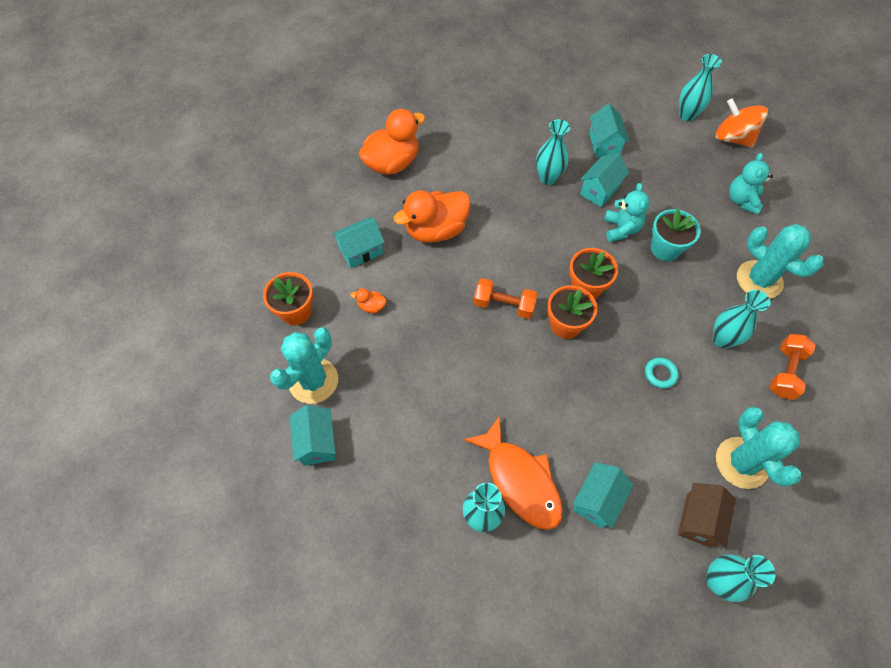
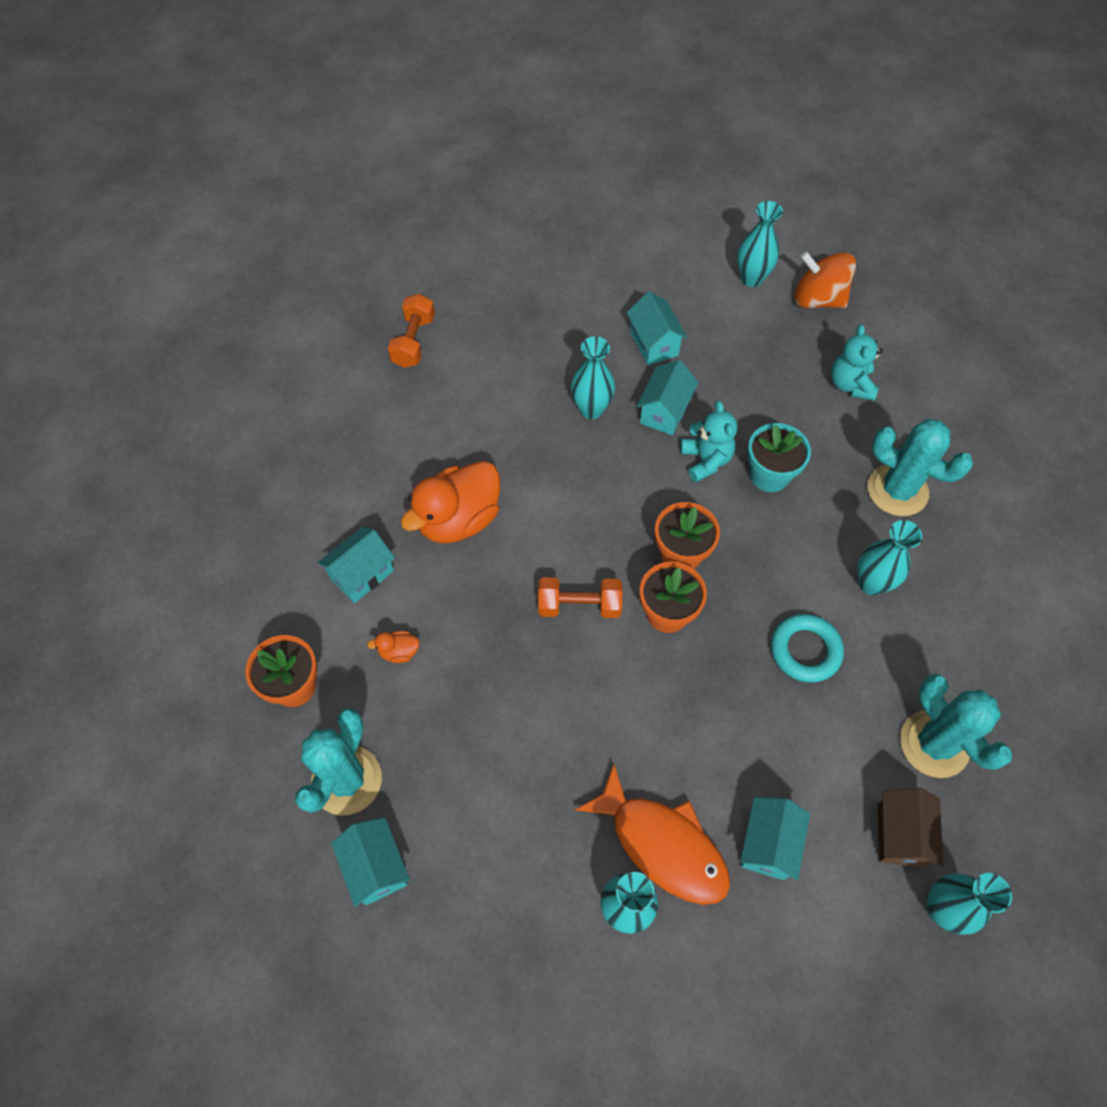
camera: 15 degrees left, 0 degrees up
(392, 163) = (371, 434): orange duck -> none
(660, 374) = (805, 650): turquoise ring -> turquoise ring, size x1.62
(785, 372) = (958, 608): orange dumbbell -> orange dumbbell (413, 341)

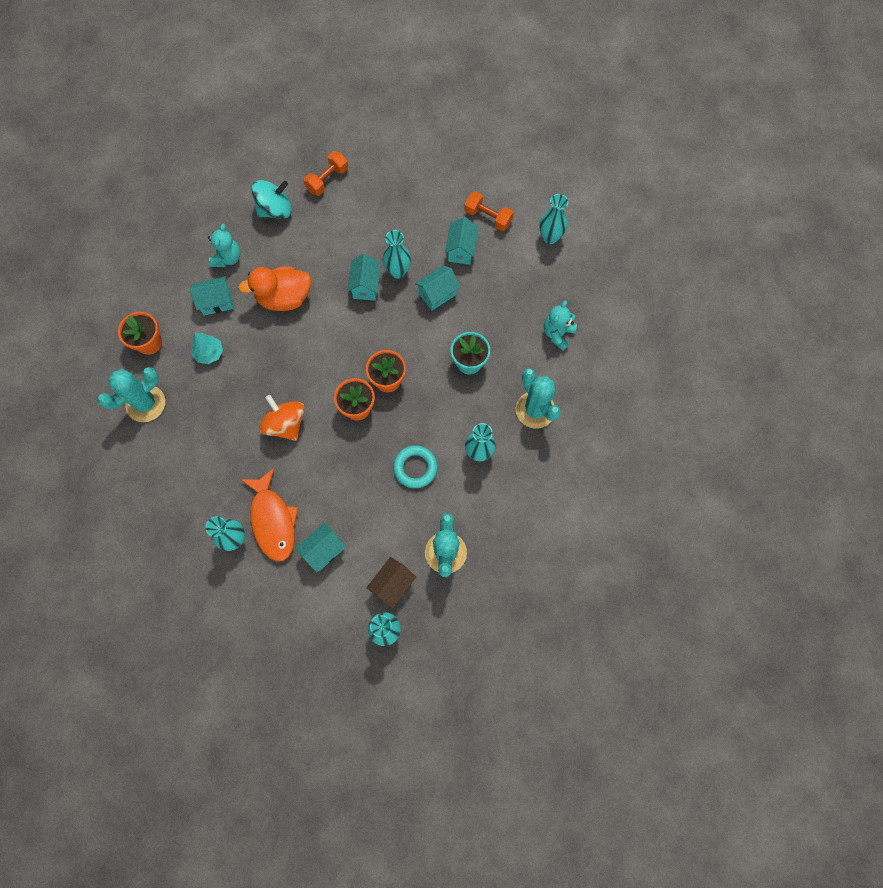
camera: 30 degrees right, 10 degrees up
(366, 411) = (275, 210): none -> turquoise spinning top
(376, 867) = (134, 453): turquoise house -> turquoise house (366, 286)
(399, 652) = (209, 353): orange duck -> turquoise tree
(579, 605) = (315, 379): orange dumbbell -> orange dumbbell (488, 217)
(706, 460) = (440, 335): turquoise teddy bear -> turquoise teddy bear (227, 258)
(818, 299) = (580, 271): orange spinning top -> orange spinning top (285, 424)

